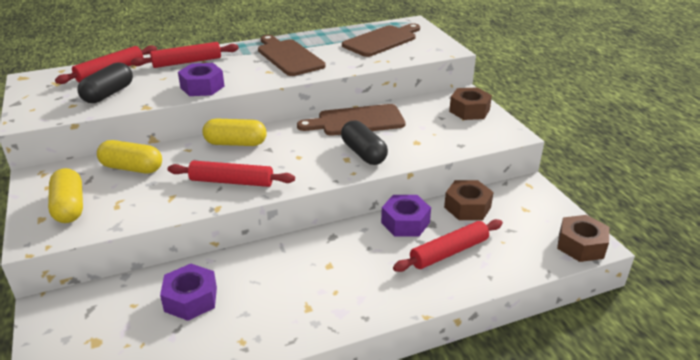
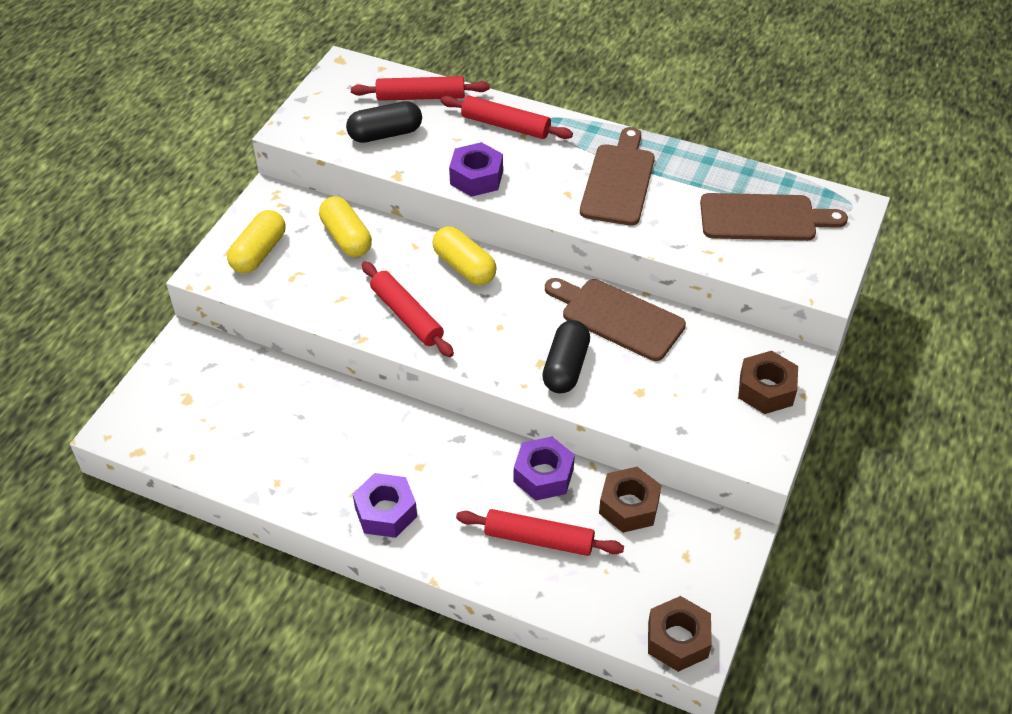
camera: 45 degrees right, 15 degrees up
(191, 299) = (283, 413): purple nut -> purple nut (386, 512)

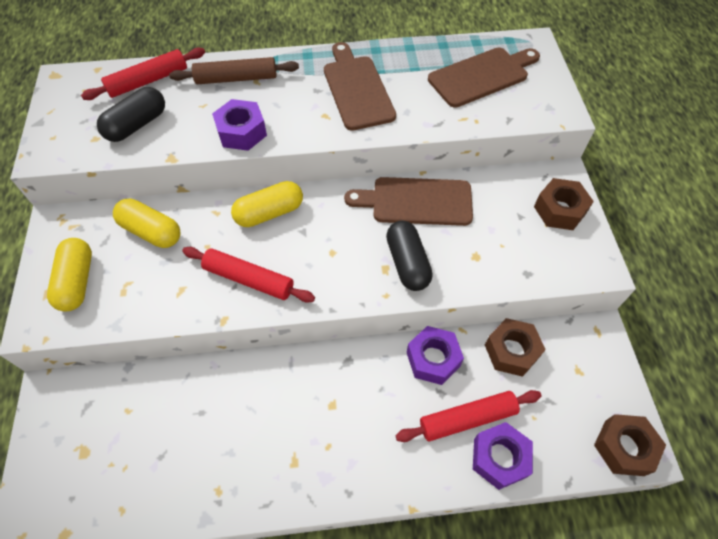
camera: 30 degrees left, 10 degrees up
(386, 512) = (331, 465): purple nut -> purple nut (499, 458)
(464, 267) = (269, 213): yellow capsule -> yellow capsule turned 45 degrees counterclockwise
(505, 125) = (236, 78): red rolling pin -> brown rolling pin

